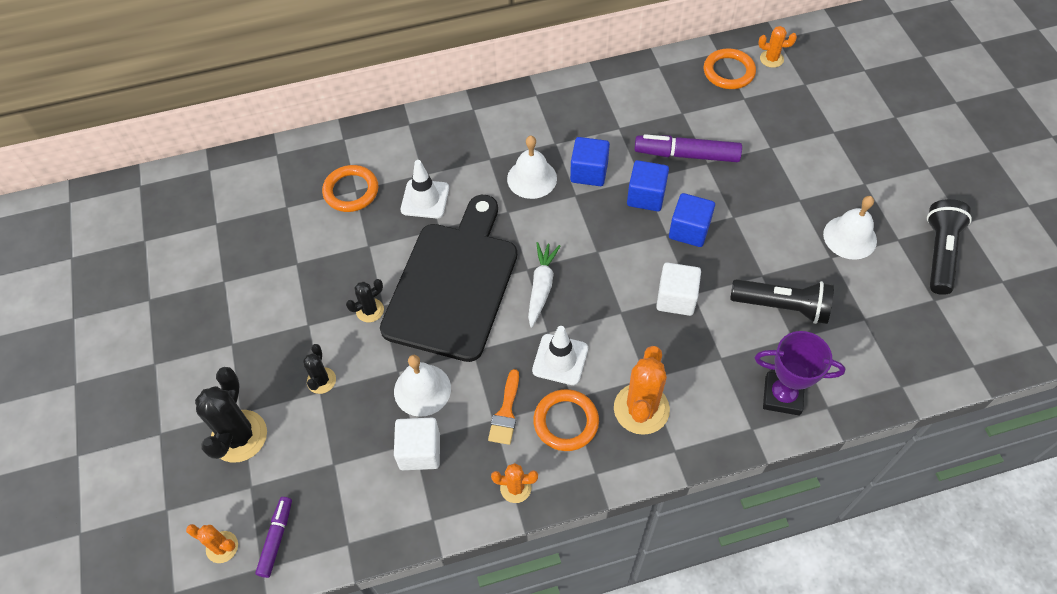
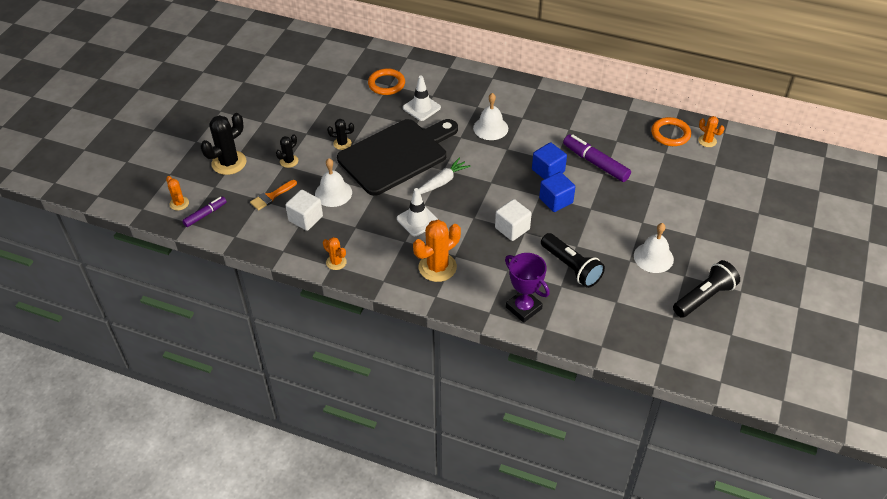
camera: 35 degrees right, 10 degrees down
(506, 412) = (365, 227): orange brush -> orange brush (271, 196)
(566, 422) = (391, 249): orange ring -> none
(589, 172) = (527, 142): blue cube -> none

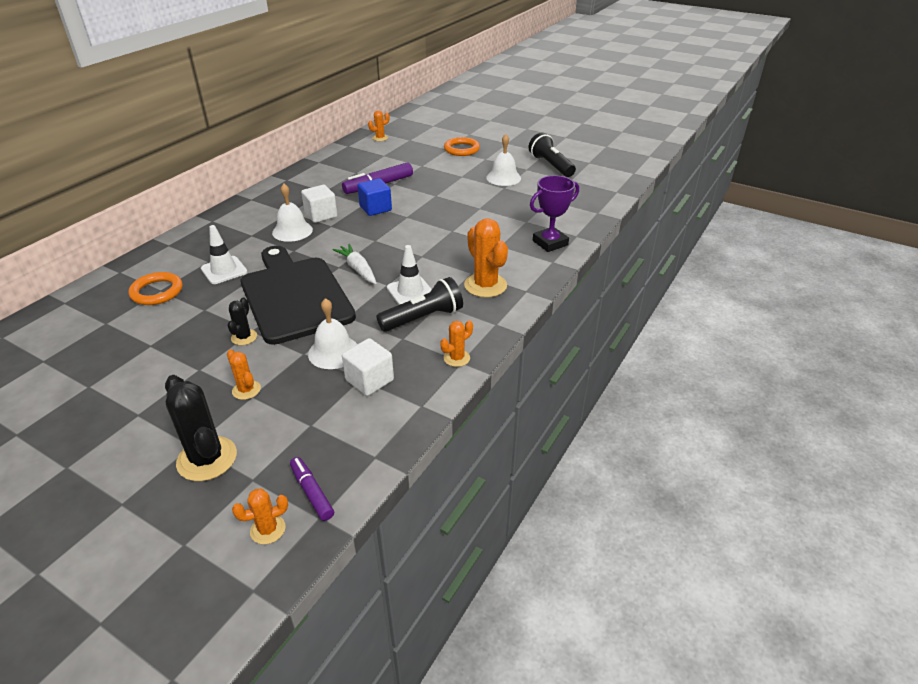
camera: 80 degrees left, 10 degrees down
(271, 196) = (310, 412): orange brush -> none
(289, 161) = (246, 390): black cactus -> orange cactus
(512, 228) = (445, 236): white cube -> white cube (321, 215)
(556, 200) = (418, 210): blue cube -> none
(571, 267) = (505, 213): black flashlight -> black flashlight (423, 318)
(670, 134) = (362, 150): orange ring -> orange ring (461, 149)

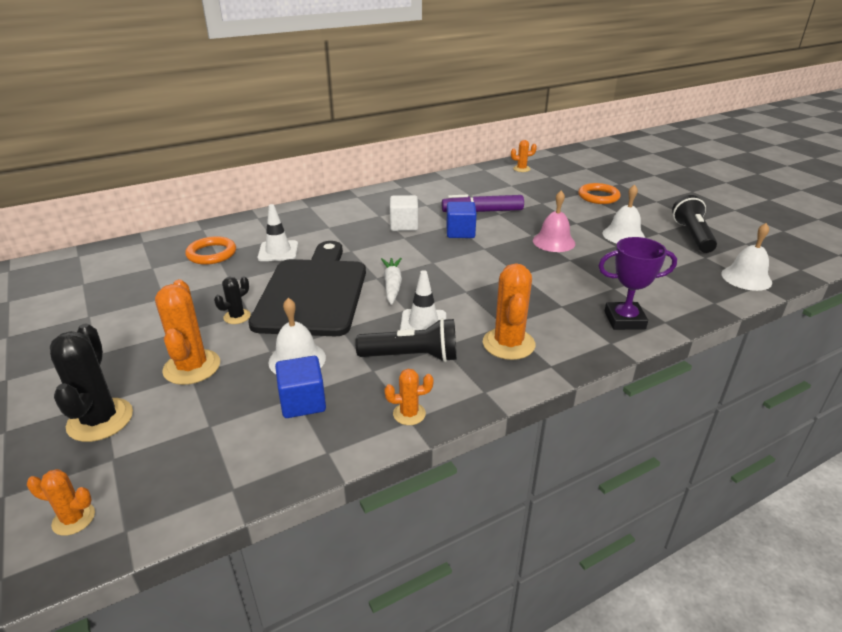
camera: 30 degrees right, 5 degrees down
(246, 390) = (192, 367): orange cactus -> orange cactus, size x1.86
(292, 231) = (366, 233): white bell -> white bell (746, 278)
(312, 492) = (144, 499): purple marker -> none
(369, 380) = (303, 402): white cube -> blue cube
(456, 197) = (553, 242): none -> pink bell

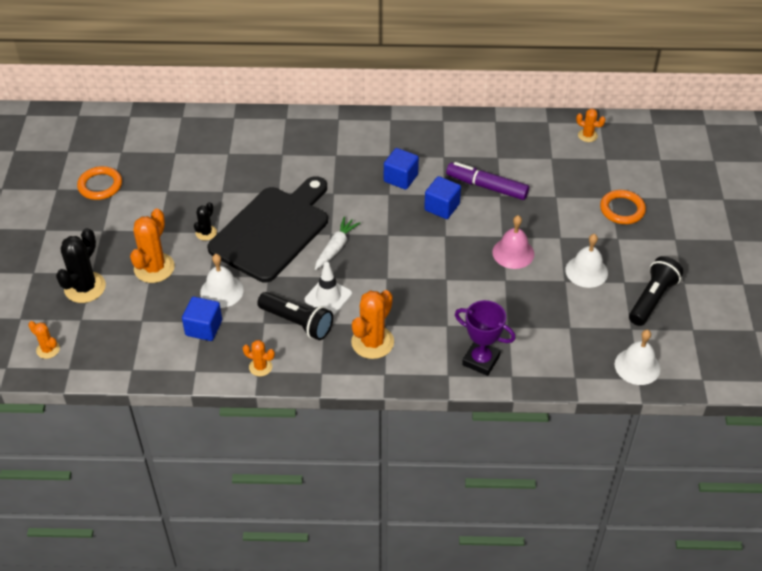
camera: 30 degrees right, 15 degrees up
(211, 254) = (225, 153): orange ring -> orange ring (100, 185)
(237, 317) = (206, 233): black cactus -> black cactus turned 45 degrees counterclockwise
(278, 251) = (276, 171): white traffic cone -> none
(404, 225) = (400, 178): white cube -> blue cube

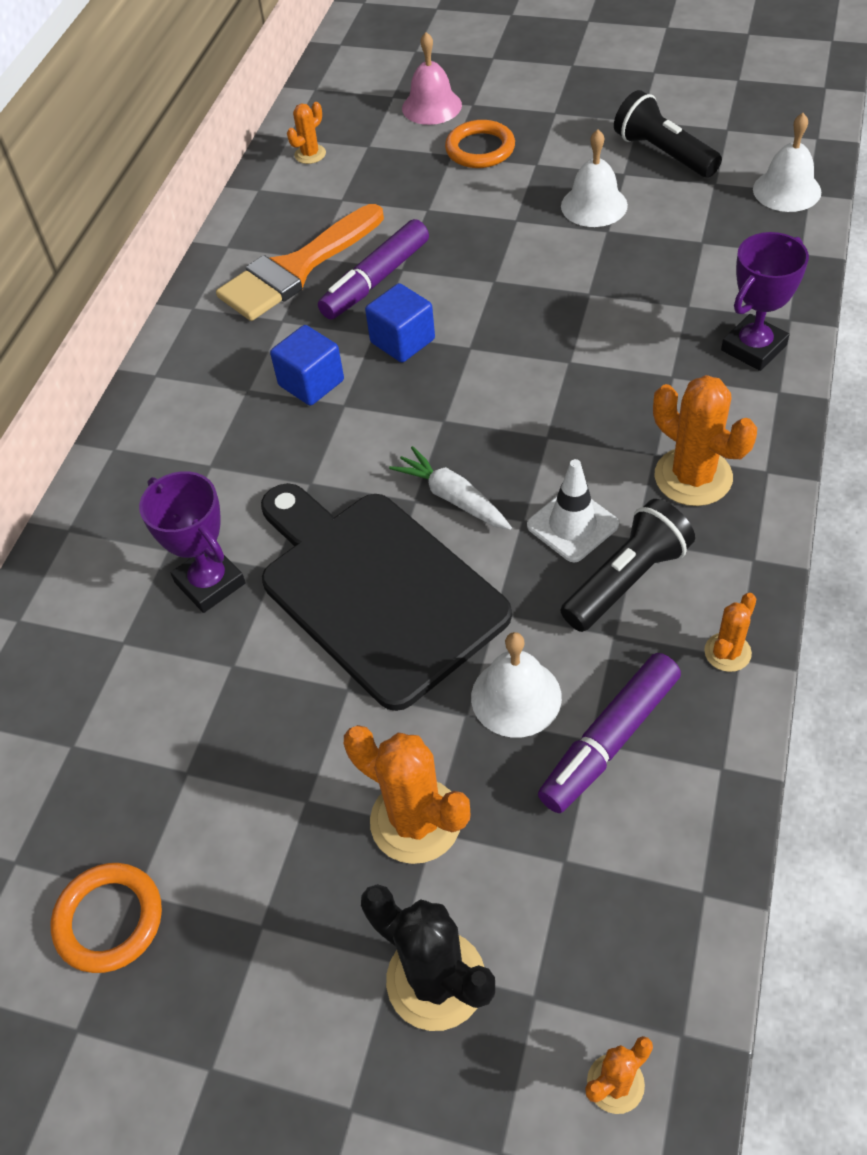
camera: 70 degrees left, 5 degrees up
(204, 328) = (610, 740): blue cube -> purple marker
(206, 233) = (342, 708): black cactus -> none
(265, 173) = (210, 583): none -> purple trophy
(485, 152) = (296, 269): none -> orange brush
(513, 253) = (534, 275): pink bell -> pink bell (431, 106)

